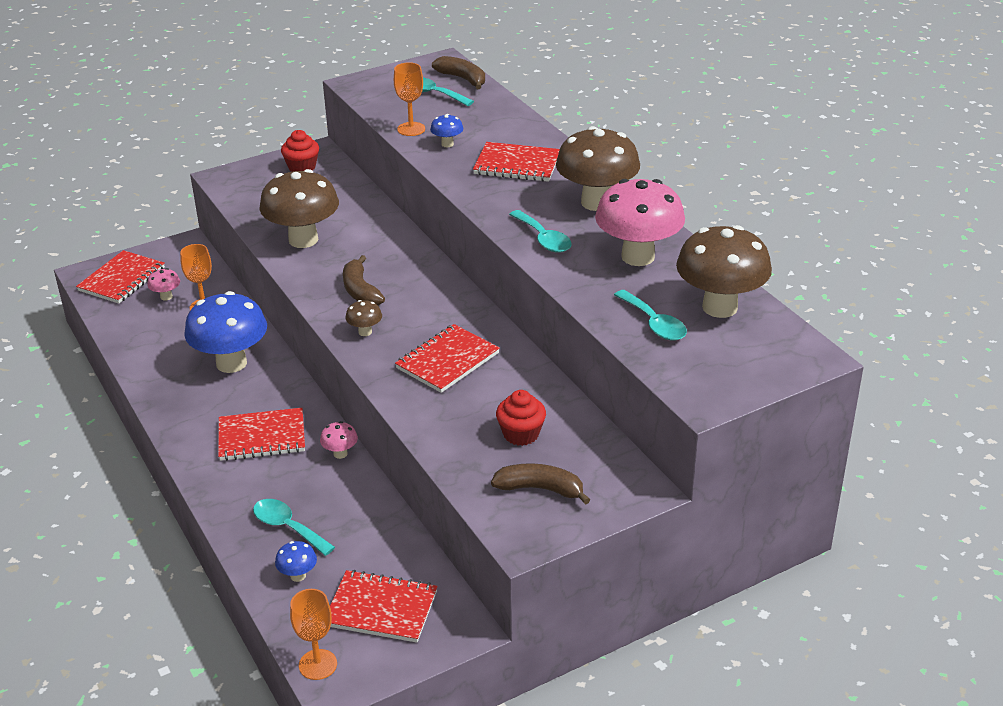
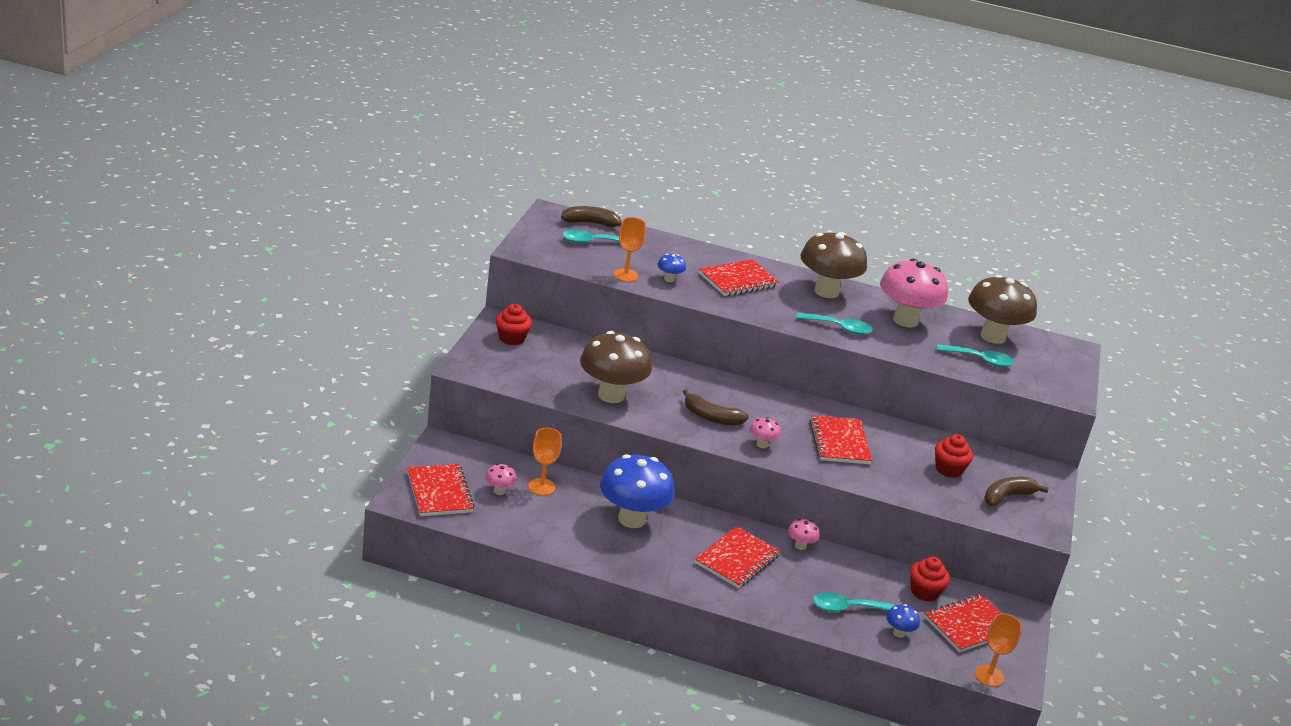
camera: 50 degrees left, 5 degrees down
(365, 332) = (762, 444): brown mushroom -> pink mushroom
(390, 554) = (924, 592): none -> red cupcake

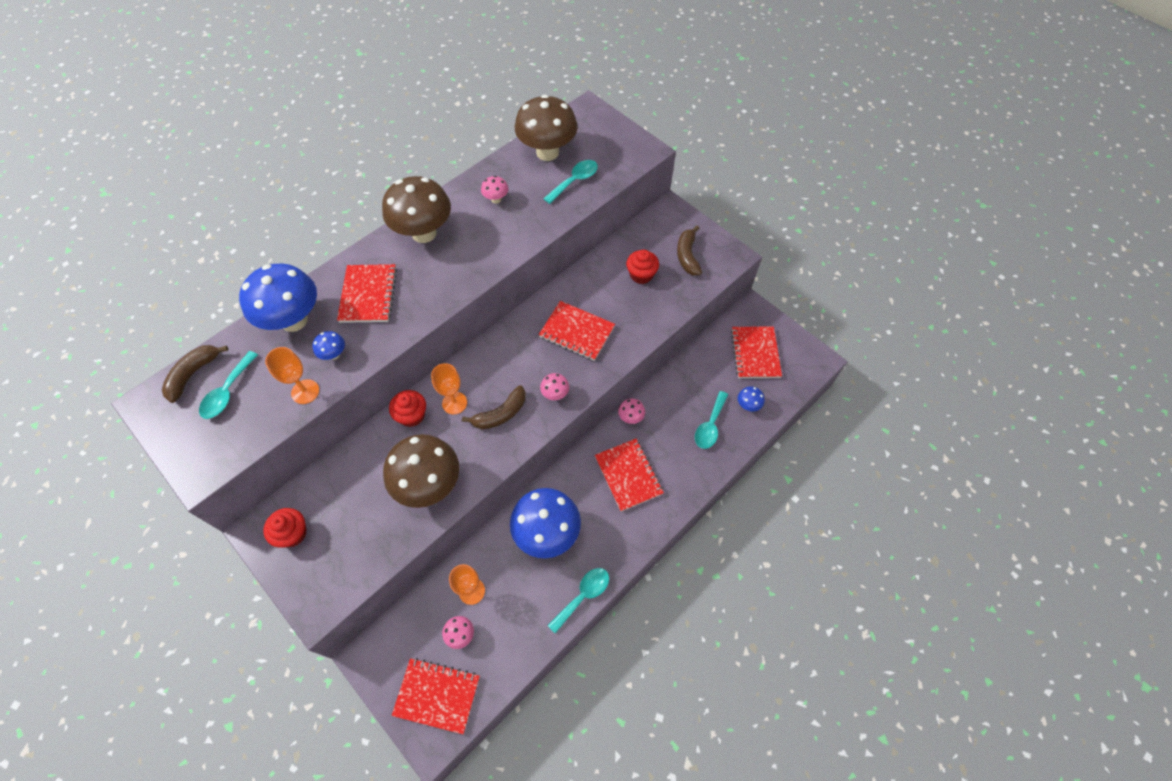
camera: 55 degrees left, 30 degrees up
(678, 252) = (294, 320): none -> blue mushroom
(839, 328) = (483, 256): turquoise spoon -> turquoise spoon (583, 596)
(905, 320) = (496, 199): pink mushroom -> pink mushroom, size x0.43
(924, 592) = (711, 361): red cupcake -> red cupcake (412, 415)
(989, 676) = (807, 372): orange goblet -> orange goblet (454, 403)

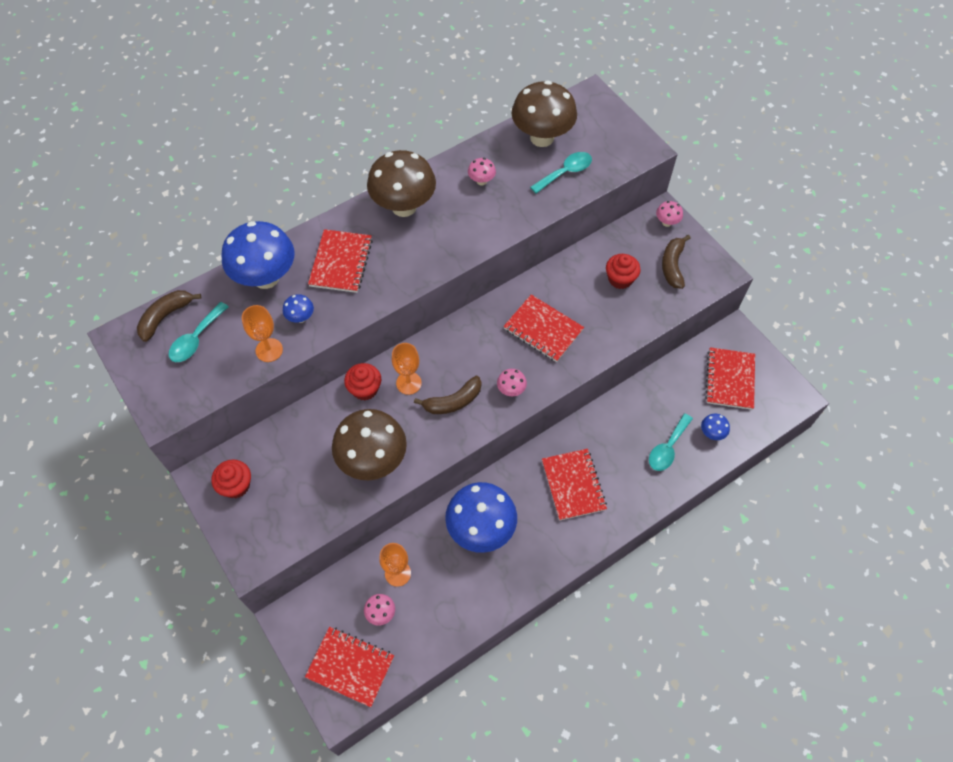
camera: 10 degrees right, 0 degrees up
(583, 596) = (508, 597): turquoise spoon -> none
(630, 417) = (585, 426): pink mushroom -> pink mushroom (666, 222)

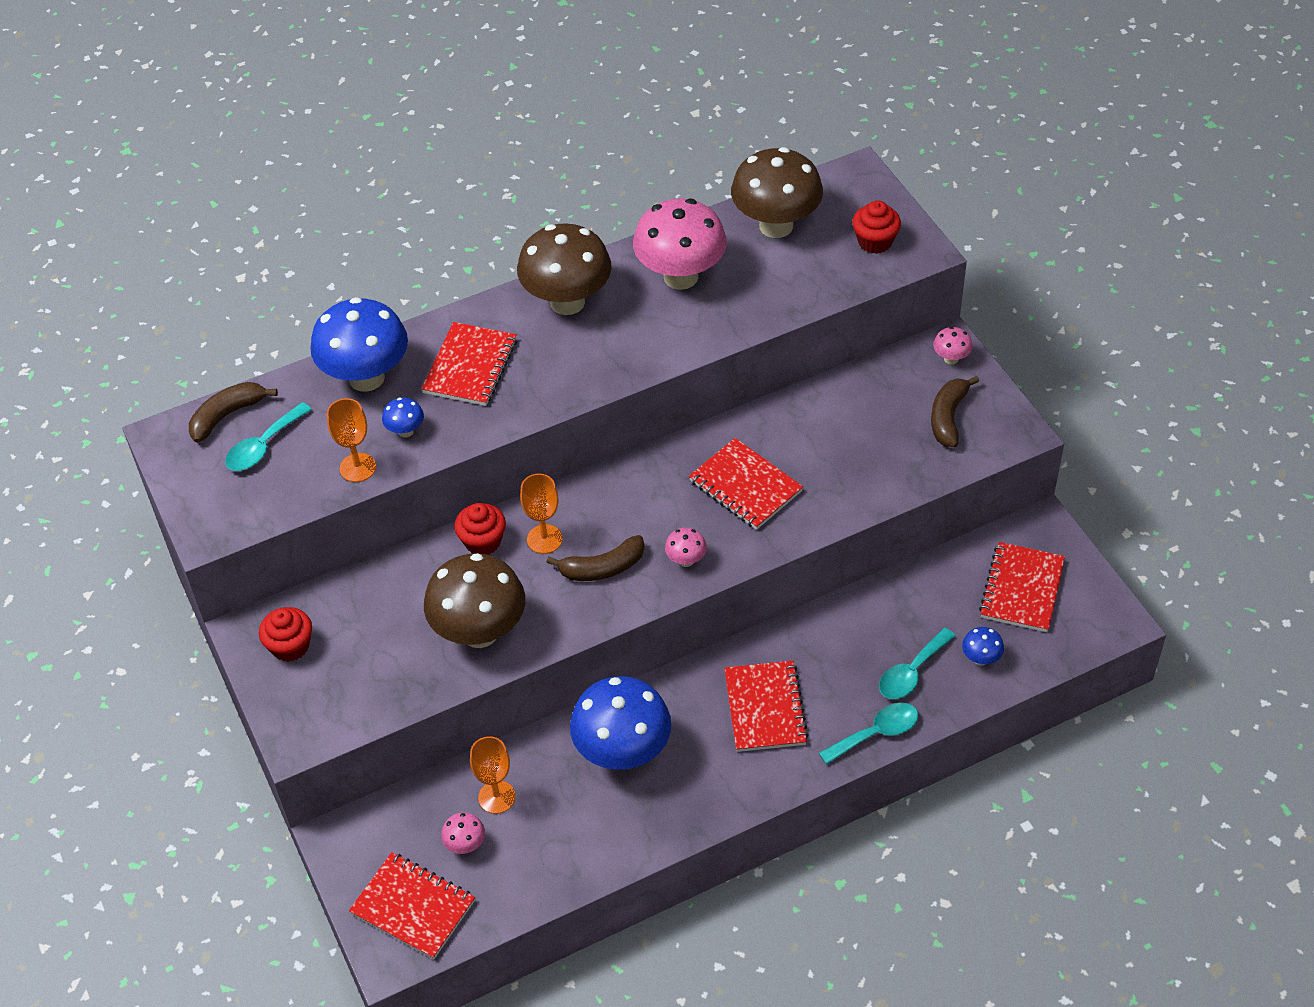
camera: 10 degrees right, 10 degrees down
(481, 181) = (680, 277): pink mushroom -> pink mushroom, size x2.34
(565, 172) = (801, 274): turquoise spoon -> turquoise spoon (876, 733)
(620, 279) = (868, 429): red cupcake -> red cupcake (875, 241)

